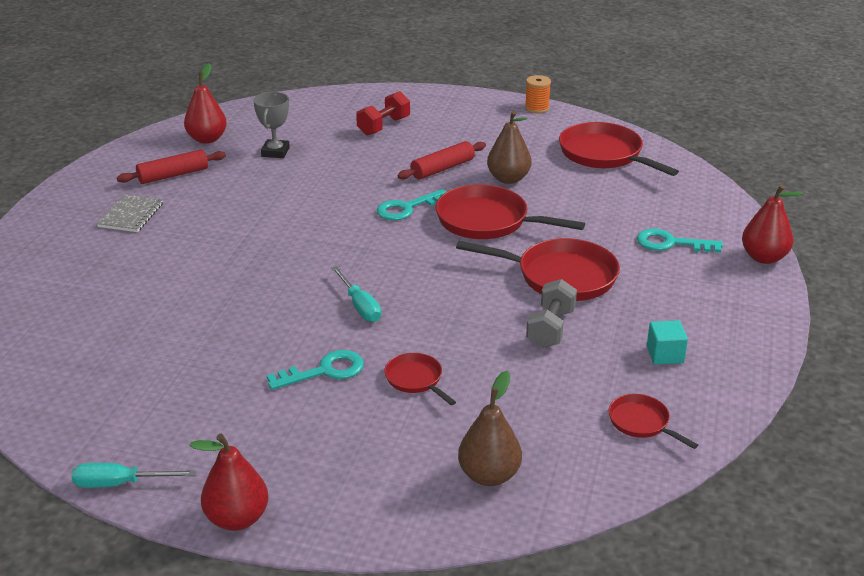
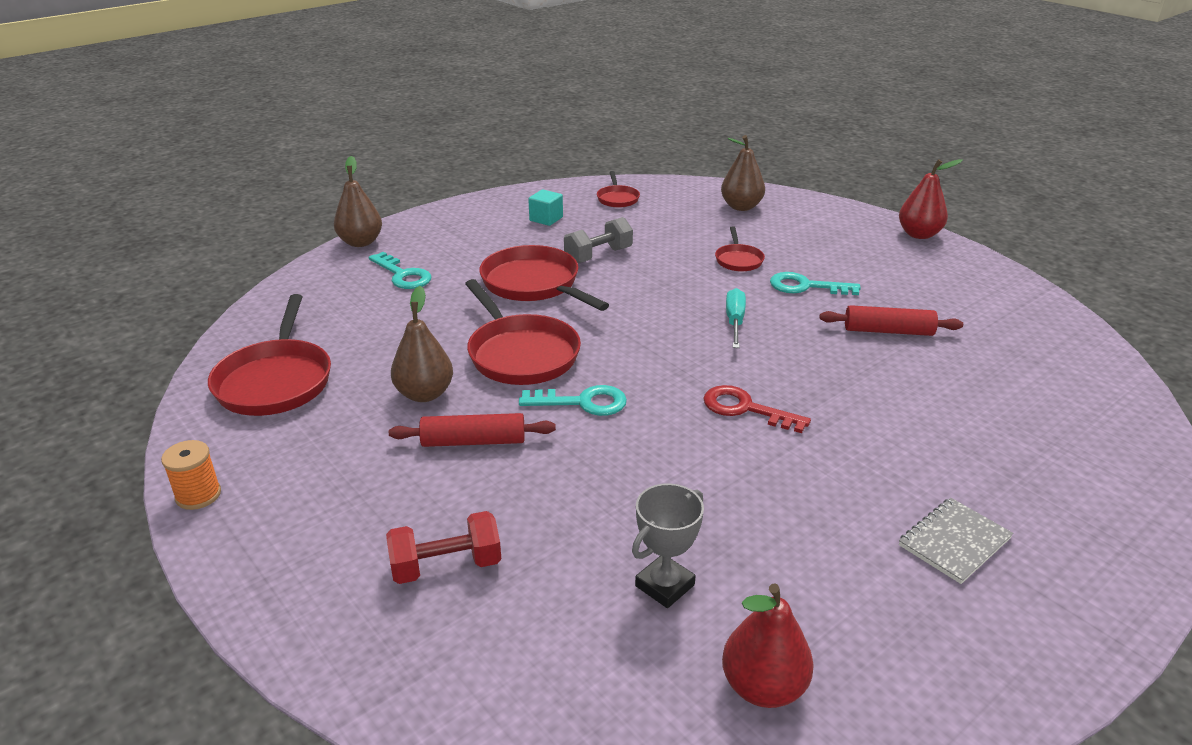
camera: 145 degrees left, 0 degrees up
(120, 484) = (1000, 272): turquoise screwdriver -> none
(173, 175) = (863, 606): red rolling pin -> red rolling pin (888, 331)
(297, 241) = (745, 409): none -> red key
(764, 258) = (361, 242): red pear -> brown pear

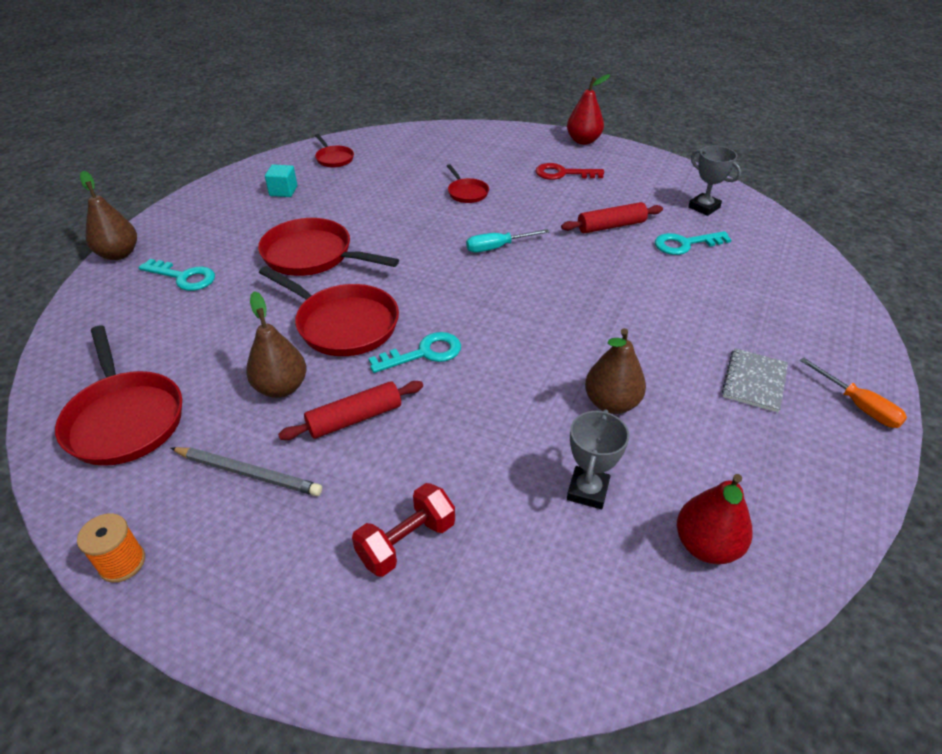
camera: 25 degrees left, 10 degrees up
(346, 458) = (248, 473): none -> grey pencil
(598, 256) = (351, 215): grey dumbbell -> none
(734, 321) = (497, 247): turquoise screwdriver -> turquoise screwdriver turned 90 degrees counterclockwise
(741, 207) = (439, 145): brown pear -> brown pear (611, 403)
(745, 409) = (552, 320): red key -> red key (563, 173)
(805, 286) = (531, 203): turquoise key -> turquoise key (685, 244)
(1028, 338) = (704, 207): none -> grey trophy
(1083, 612) = (858, 405): none -> orange screwdriver

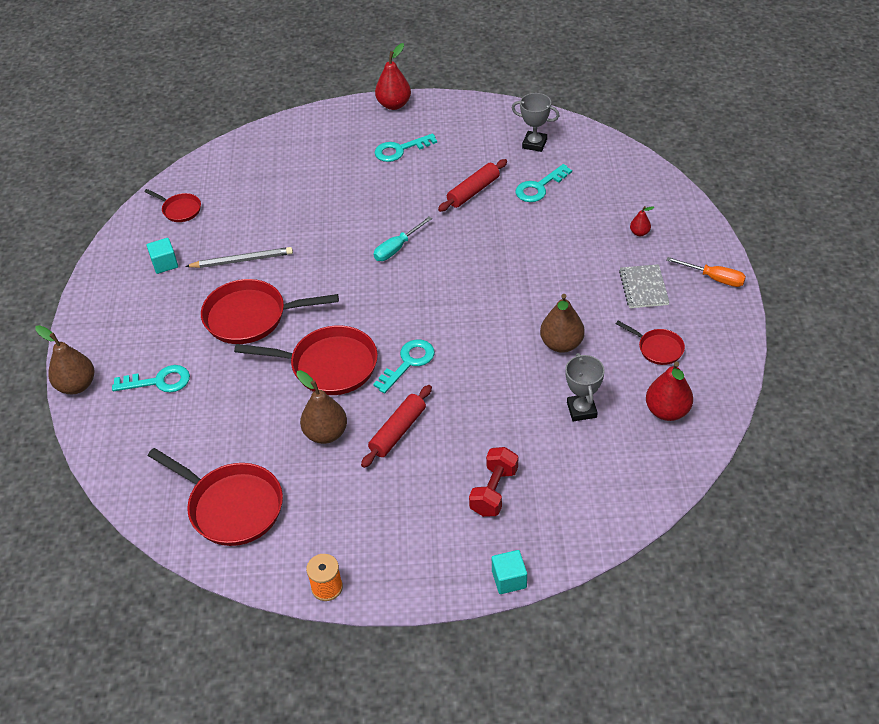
camera: 25 degrees left, 5 degrees up
(248, 473) = (357, 499): grey pencil -> grey pencil (242, 260)
(333, 679) = (509, 579): none -> turquoise cube
(467, 192) = (332, 202): red pan -> red pan (657, 348)
(563, 173) = (400, 150): red key -> turquoise key
(780, 323) = (639, 233): none -> red pear

